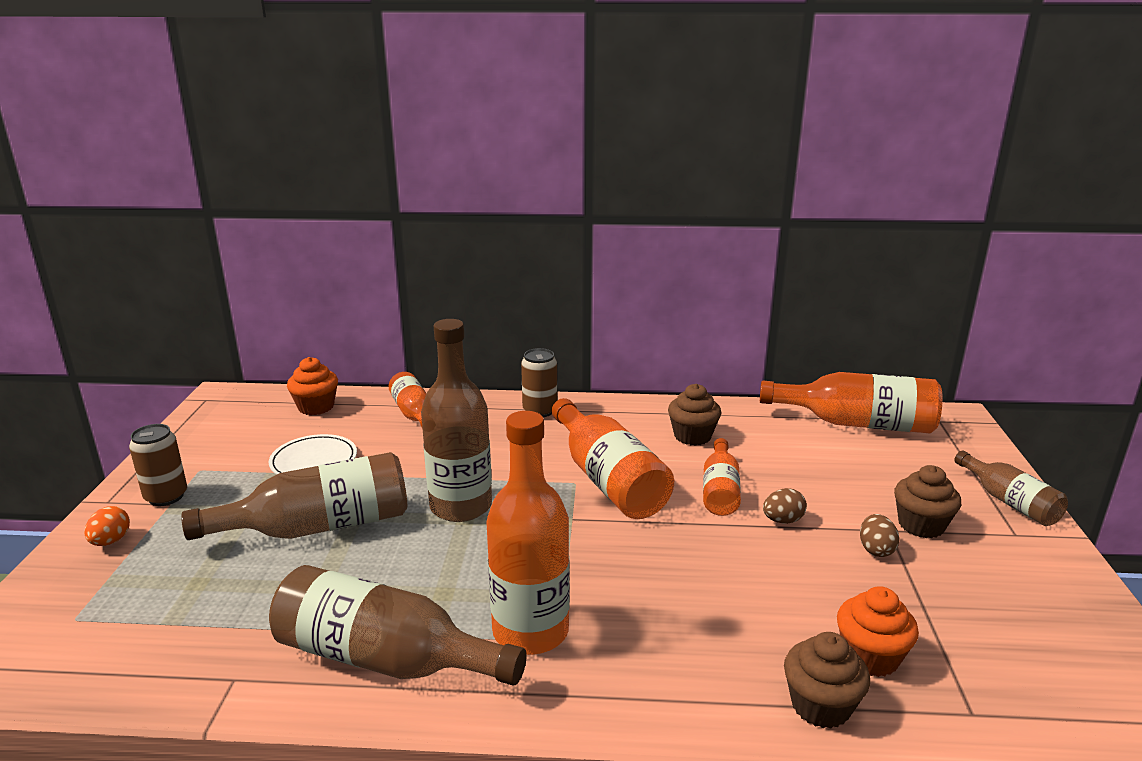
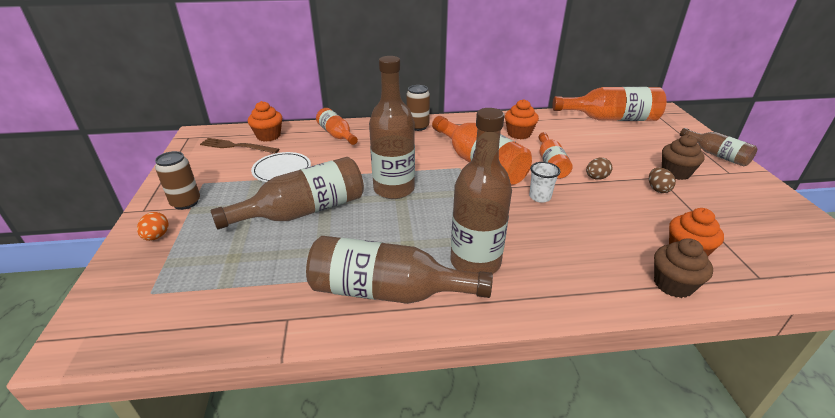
camera: 10 degrees left, 10 degrees up
(266, 419) = (236, 146): none -> brown fork
(530, 631) = (475, 262): orange bottle -> brown bottle
(676, 542) = (540, 197): none -> white cup
(692, 436) = (519, 134): brown cupcake -> orange cupcake

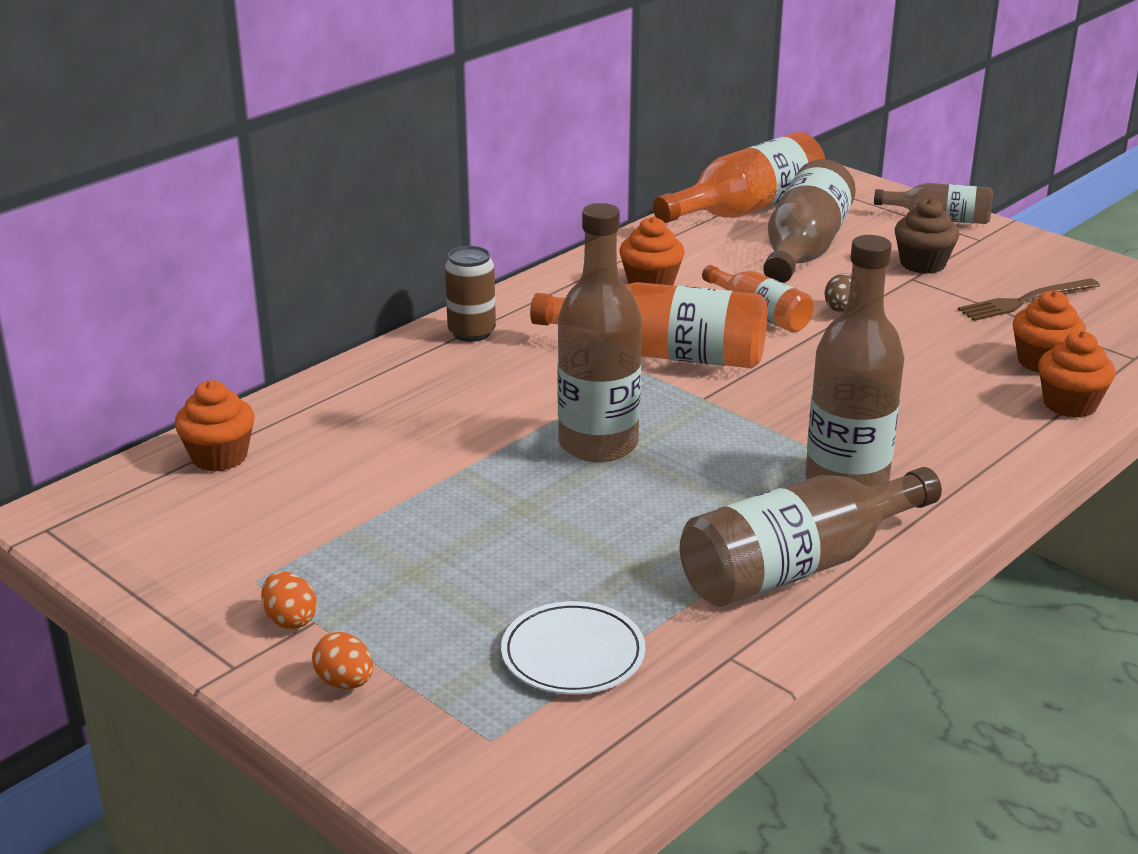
camera: 40 degrees left, 5 degrees down
(186, 202) = (290, 620): brown can -> orange egg
(236, 146) = (192, 500): brown fork -> brown fork (1025, 301)
(282, 170) = (362, 498): white plate -> white plate (573, 654)
(303, 211) = (517, 536): brown bottle -> brown bottle (804, 249)
(337, 135) = (351, 402): orange bottle -> none
(540, 197) = (808, 367): white cup -> none
(657, 189) = (929, 296): brown egg -> none
(673, 284) = (1070, 404): brown cupcake -> orange cupcake

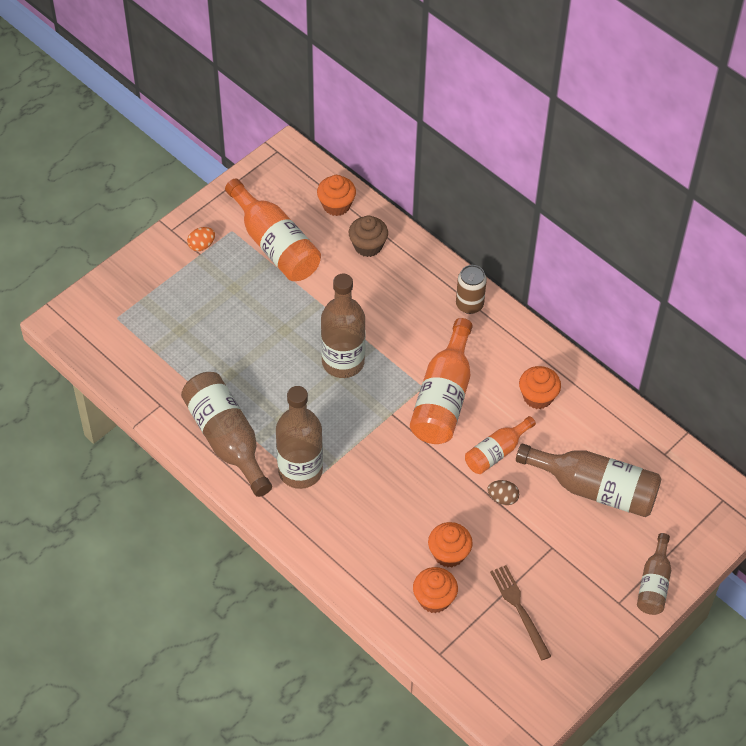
camera: 90 degrees right, 25 degrees up
(345, 682) = (157, 267): orange egg -> none
(573, 654) = (168, 346): white plate -> none
(746, 209) = (661, 462): orange bottle -> orange bottle (275, 245)
(922, 264) = (575, 558): brown cupcake -> brown cupcake (368, 246)
(1070, 404) = (381, 600): orange cupcake -> orange cupcake (449, 554)

